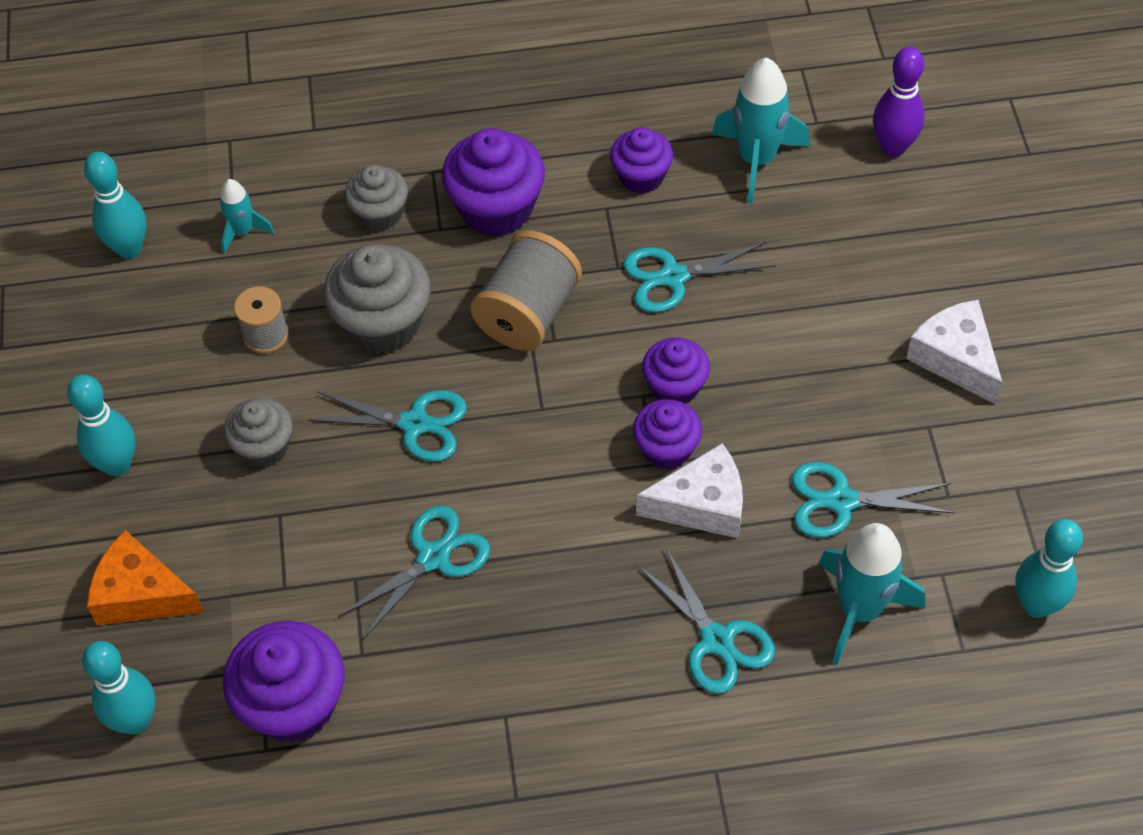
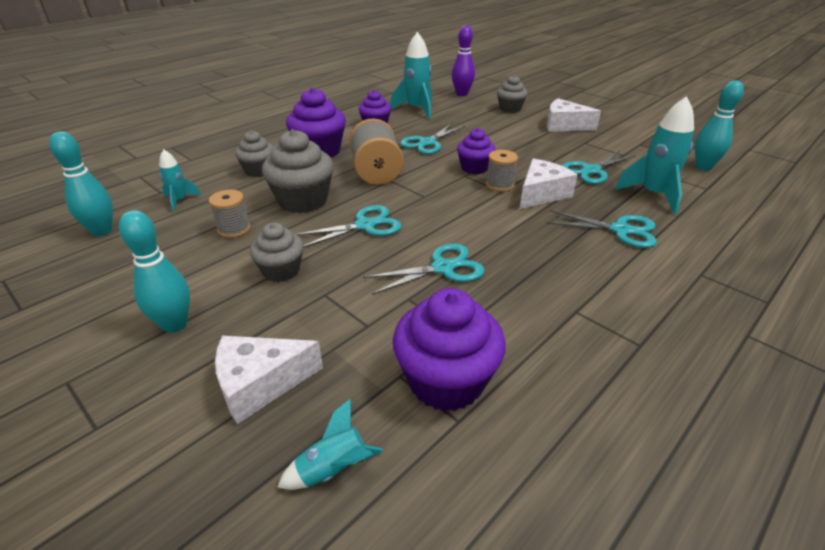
camera: 40 degrees left, 20 degrees down
(135, 720) = (333, 469): turquoise bowling pin -> turquoise rocket
(141, 594) = (260, 384): orange cheese -> white cheese
(433, 557) = (442, 268): turquoise scissors -> turquoise scissors turned 60 degrees clockwise
(666, 449) = (499, 185): purple cupcake -> grey spool
(923, 249) = (510, 109): none -> grey cupcake

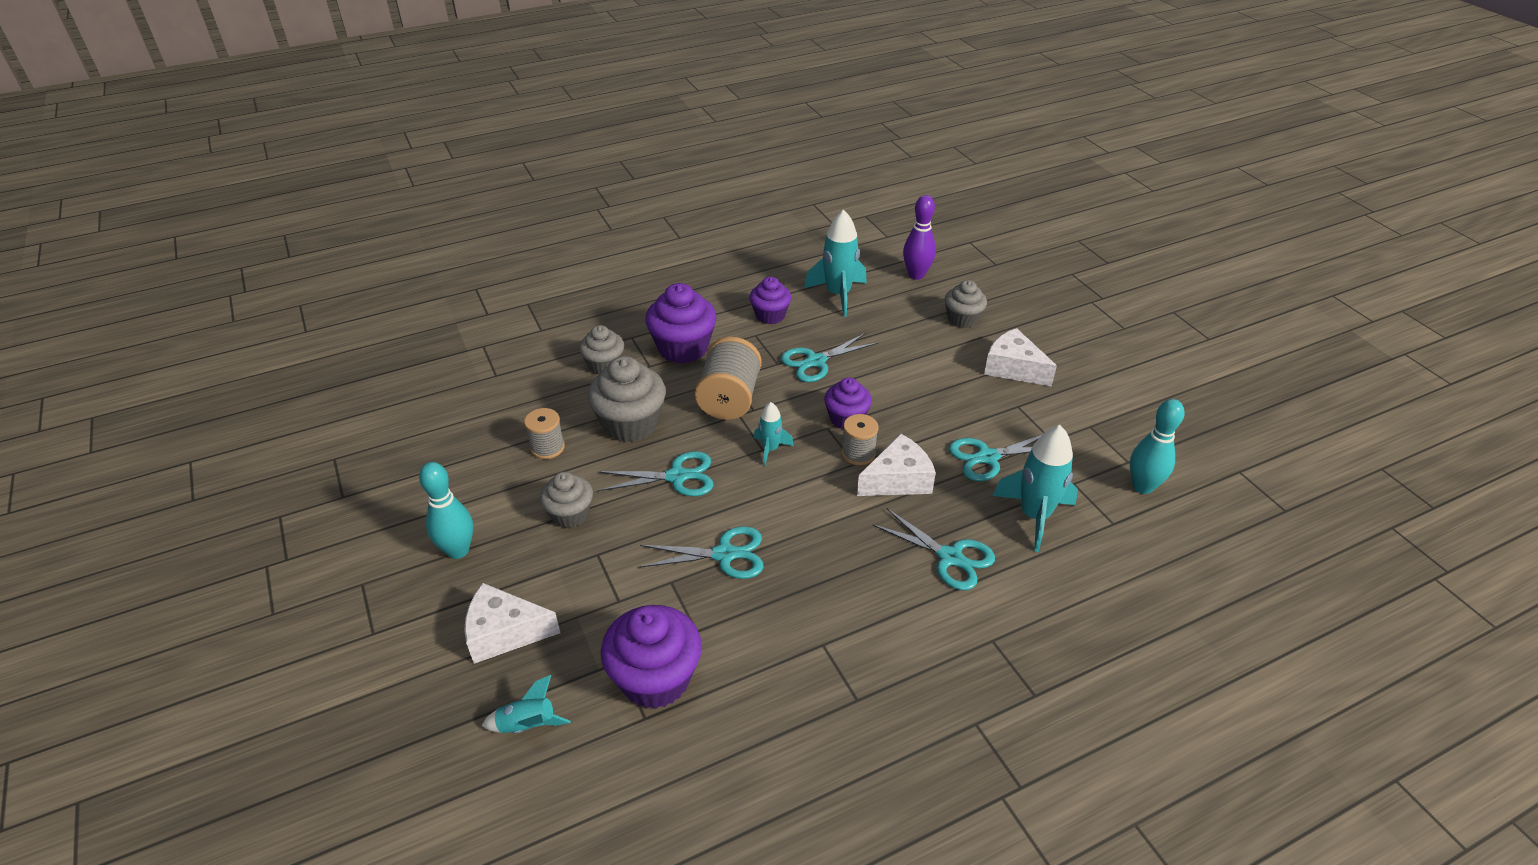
camera: 20 degrees right, 5 degrees up
(102, 231) = (428, 418): turquoise bowling pin -> none
(180, 200) = (510, 393): turquoise rocket -> turquoise rocket (770, 449)

